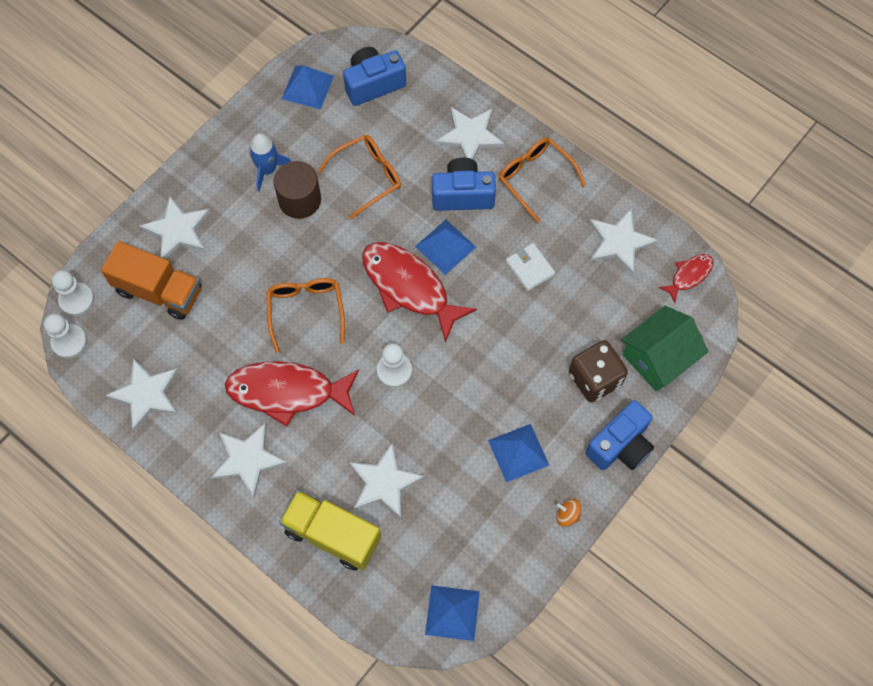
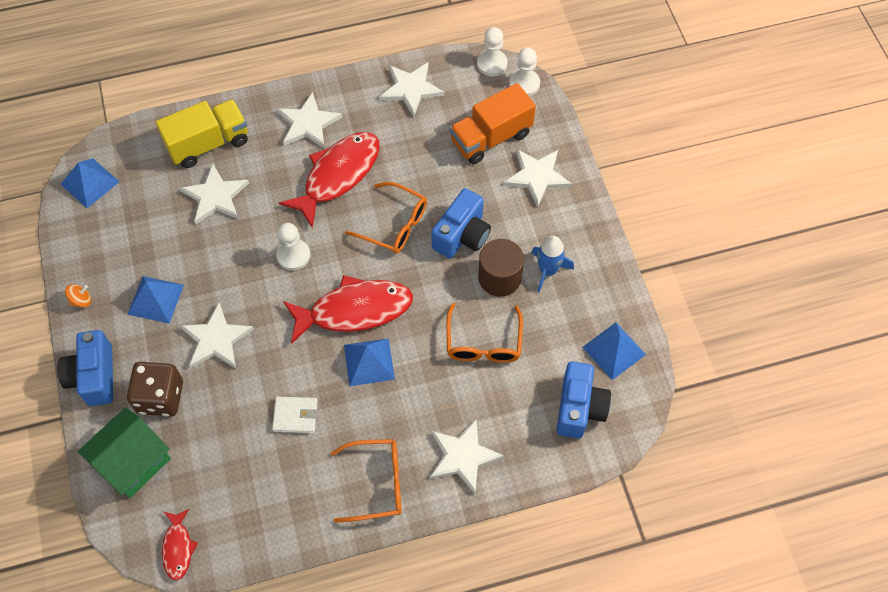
camera: 125 degrees right, 5 degrees down
(462, 195) = (407, 409): blue camera -> blue camera (462, 235)
(619, 242) = (257, 511): white star -> white star (216, 339)
(658, 358) = (133, 461): green house -> green house turned 45 degrees clockwise

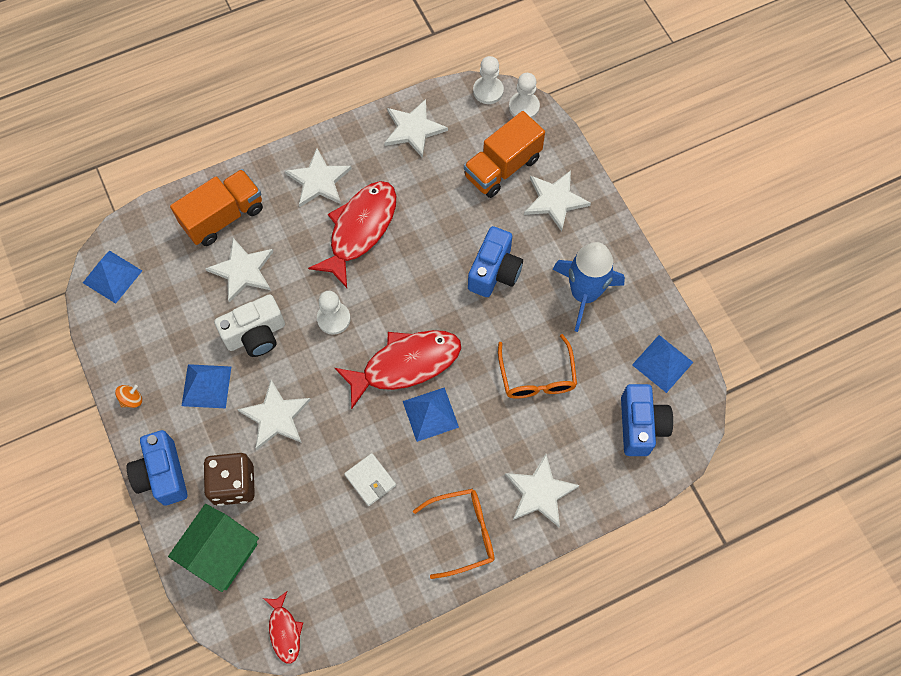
camera: 10 degrees left, 5 degrees up
(208, 143) = (223, 217): yellow truck -> orange truck
(214, 258) = (256, 335): none -> white camera
(295, 416) = (370, 480): white wallet -> white wallet turned 60 degrees clockwise
(394, 225) = (426, 271): orange glasses -> none
(499, 277) = (539, 308): brown cylinder -> none
(548, 270) = (584, 294): blue rocket -> blue rocket, size x1.62

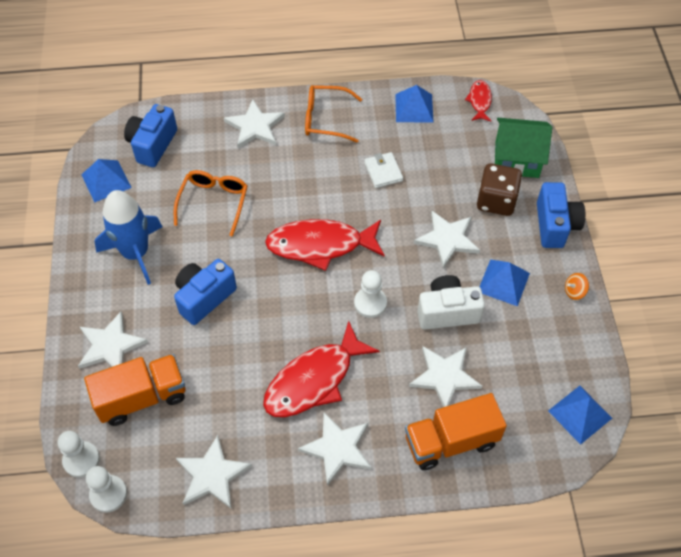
camera: 160 degrees left, 10 degrees down
(221, 553) = (516, 159): green house -> green house turned 45 degrees clockwise
(430, 414) = (315, 202): blue pyramid -> blue pyramid (414, 108)

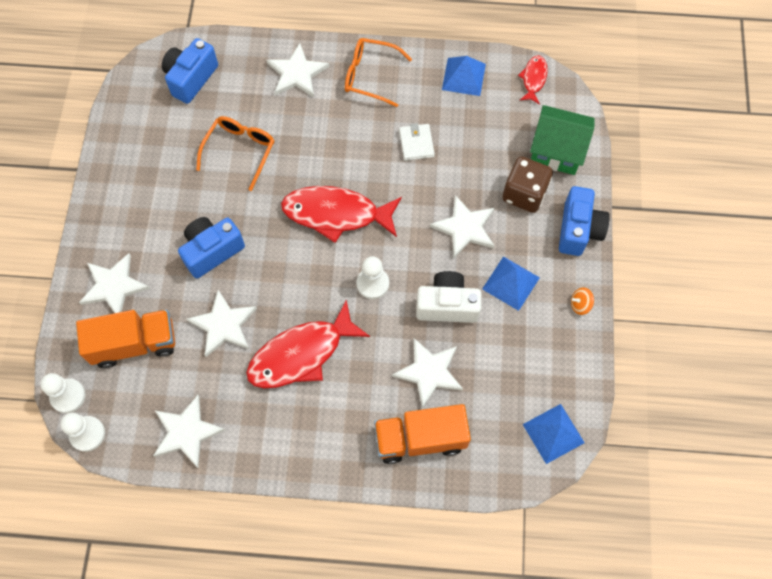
camera: 10 degrees right, 10 degrees up
(106, 181) = (138, 111): blue pyramid -> none
(135, 253) = (154, 193): blue rocket -> none
(337, 448) = (309, 427): white star -> white star (223, 325)

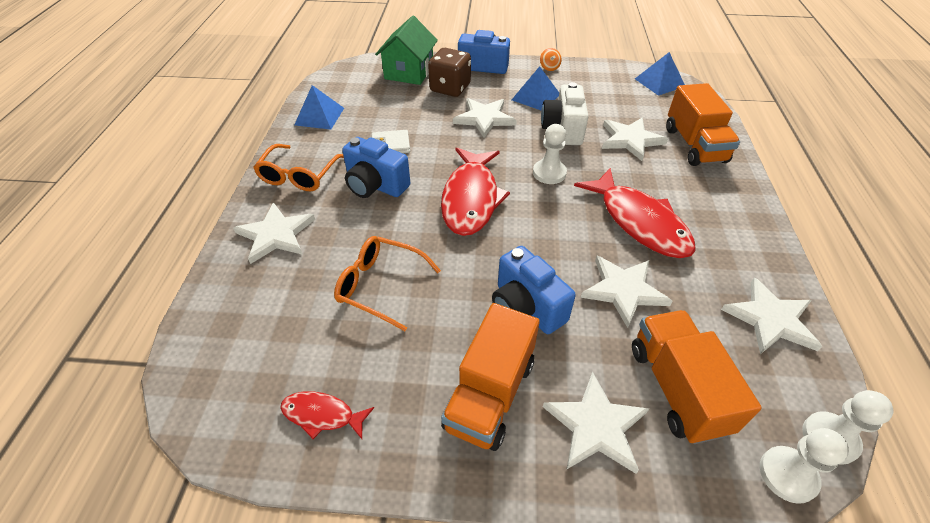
camera: 90 degrees left, 20 degrees down
(143, 224) = (490, 394): none -> orange truck
(191, 78) = (246, 349): blue camera -> blue camera (375, 185)
(533, 79) = (334, 80): red fish -> red fish (322, 415)

